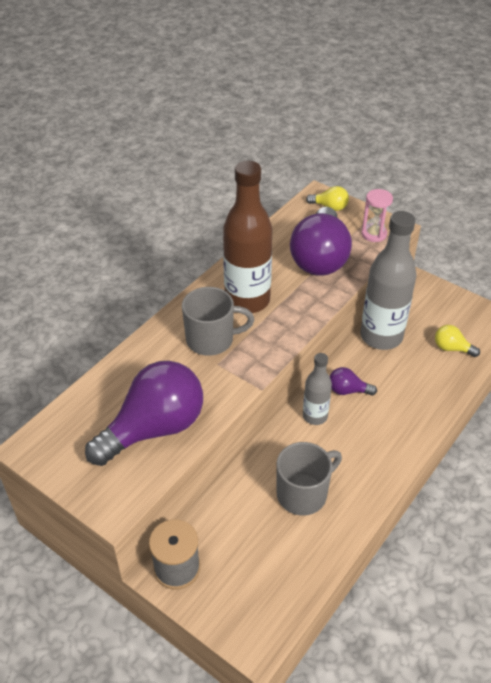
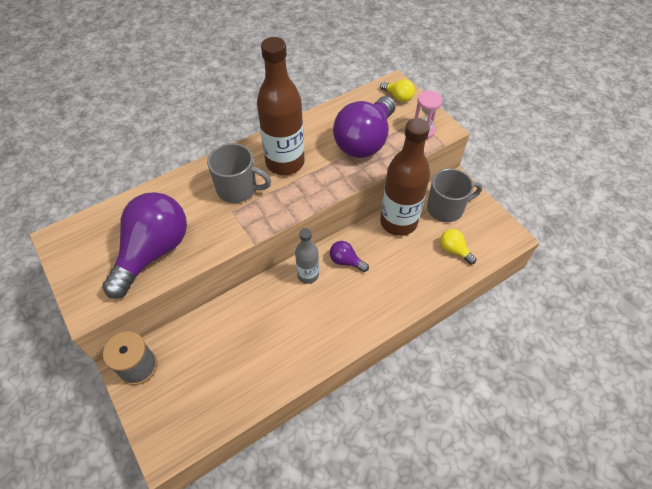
camera: 20 degrees right, 10 degrees up
(154, 429) = (154, 252): purple light bulb -> purple light bulb turned 45 degrees counterclockwise
(303, 493) = (264, 338): grey mug -> grey mug (446, 208)
(381, 336) = (398, 222): grey bottle -> brown bottle

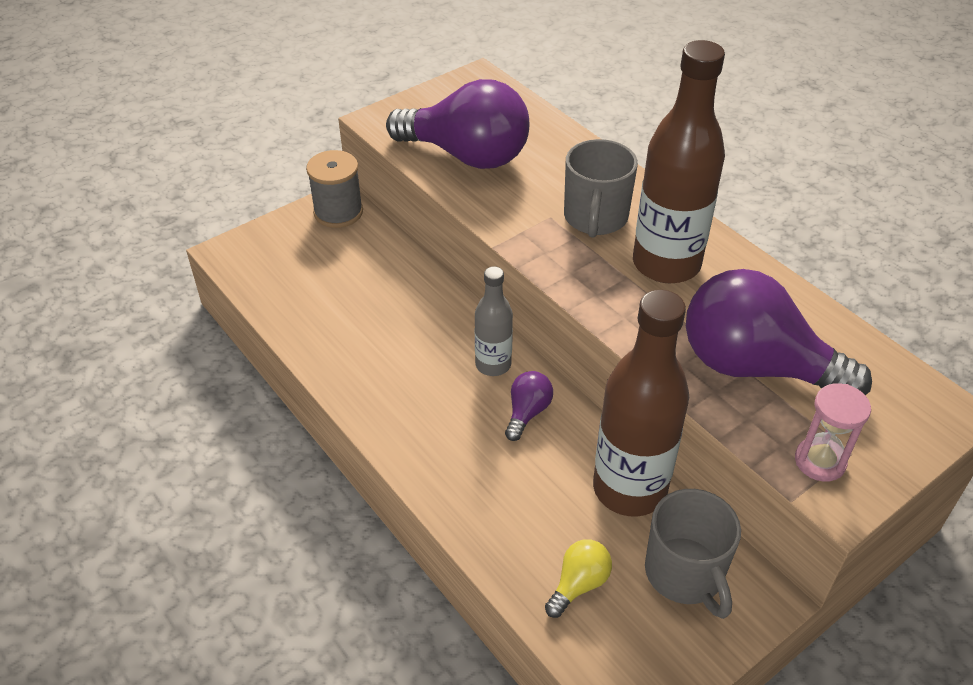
camera: 85 degrees right, 10 degrees down
(398, 97) = (909, 418): yellow light bulb -> none

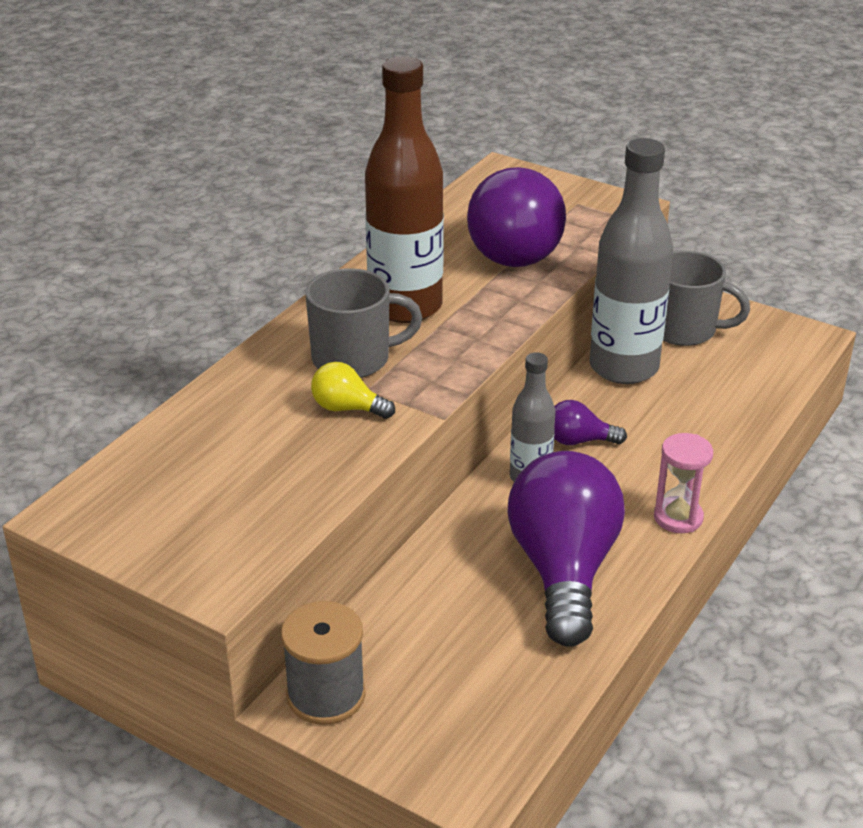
camera: 110 degrees left, 10 degrees down
(467, 155) = (274, 478): purple light bulb -> purple light bulb (563, 570)
(578, 584) = (739, 377): yellow light bulb -> yellow light bulb (347, 408)
(629, 489) = (623, 367): brown bottle -> grey bottle
(685, 573) = (684, 330): grey mug -> grey mug turned 60 degrees clockwise
(820, 461) = (597, 214): pink hourglass -> pink hourglass (678, 517)

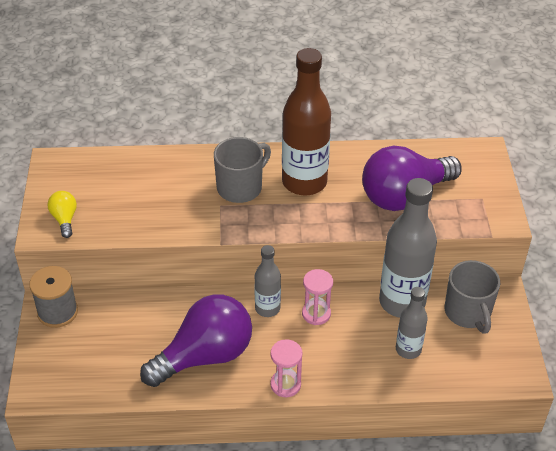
camera: 55 degrees right, 10 degrees up
(347, 408) = (198, 206): yellow light bulb -> yellow light bulb (64, 219)
(353, 359) = (240, 187): grey mug -> grey mug turned 90 degrees counterclockwise
(579, 440) = (316, 314): purple light bulb -> pink hourglass
(703, 396) = (408, 349): none -> grey bottle

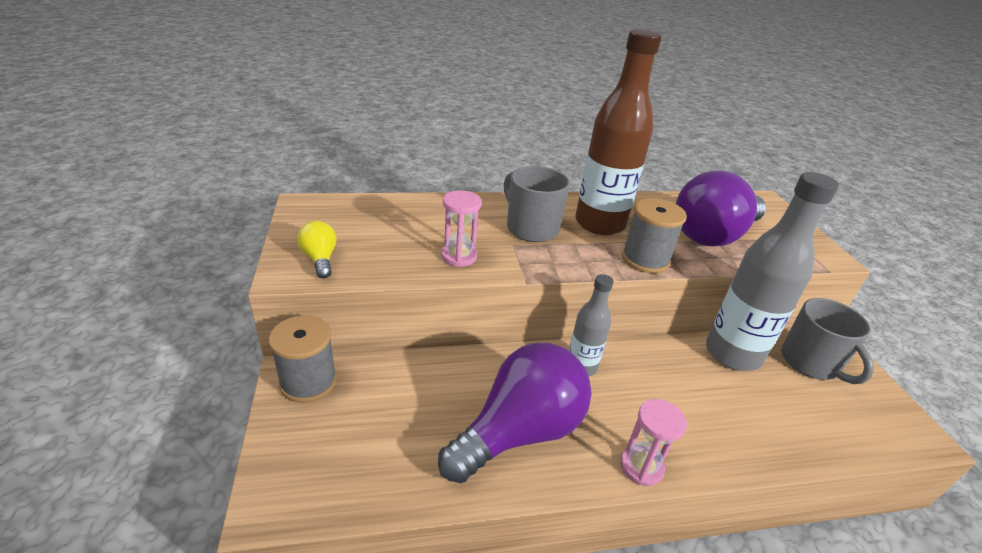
camera: 10 degrees left, 10 degrees down
(240, 187) = (531, 228): grey mug -> grey mug turned 75 degrees counterclockwise
(316, 314) = (641, 370): pink hourglass -> pink hourglass (459, 256)
(328, 222) = (645, 259): none -> grey spool
(408, 349) = (770, 409): grey bottle -> none

